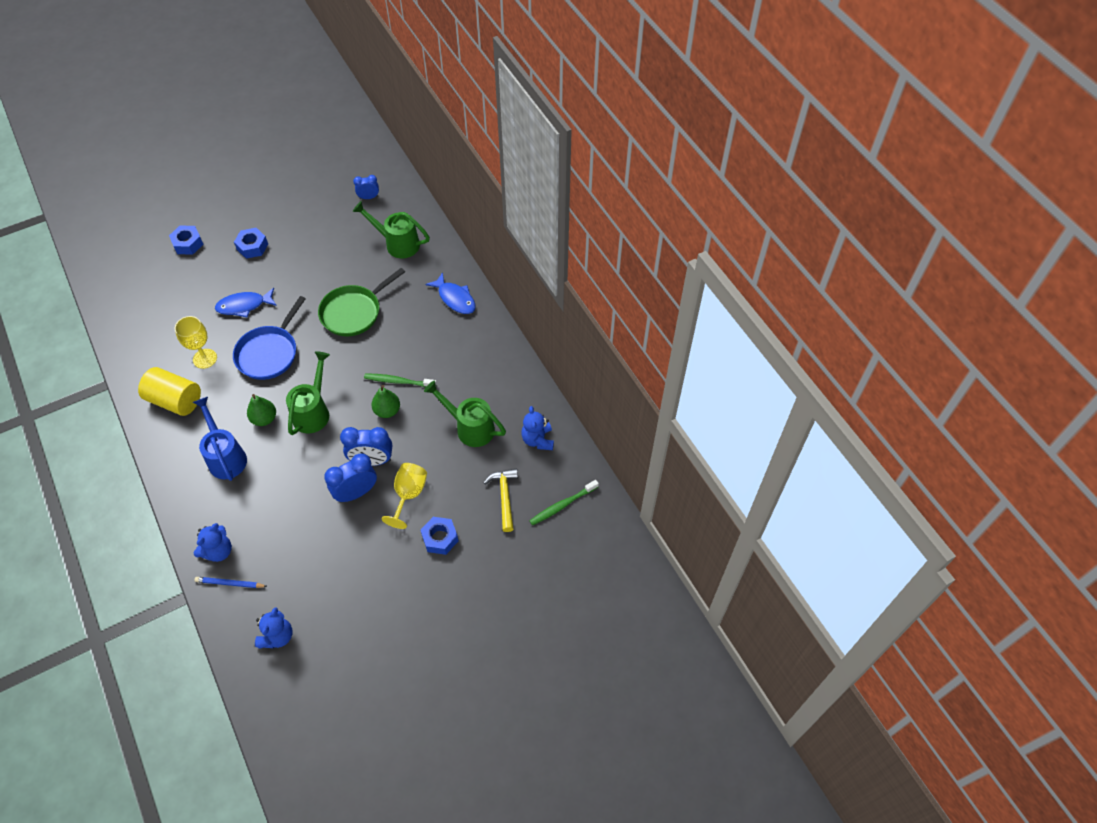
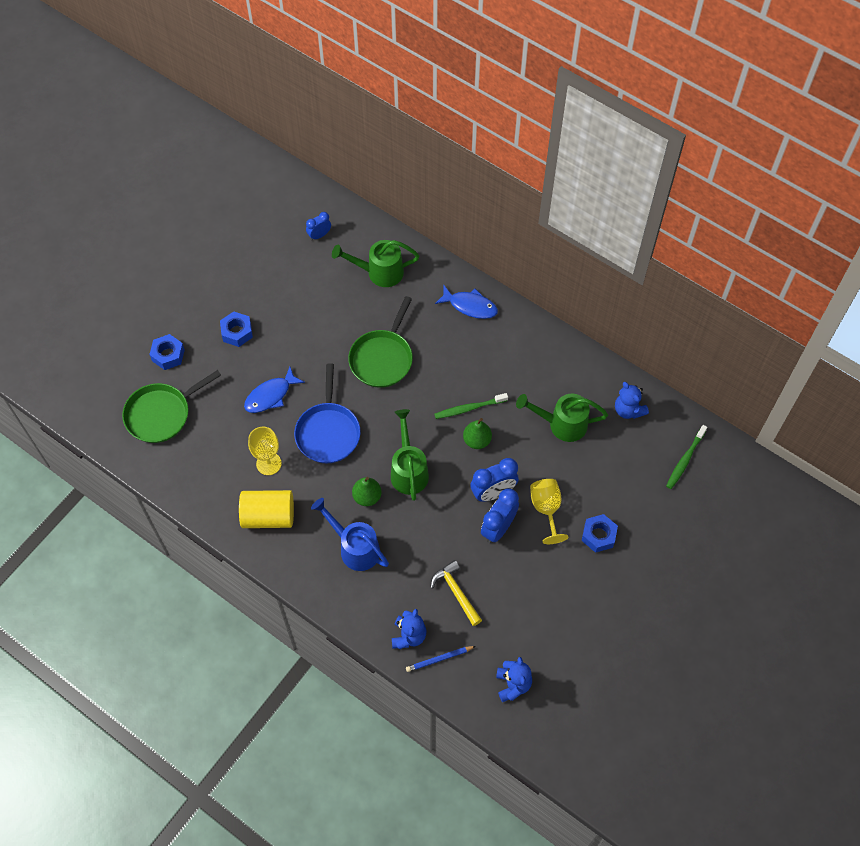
camera: 25 degrees left, 5 degrees up
(150, 286) = (161, 414): none -> green pan
(504, 497) = (631, 474): yellow hammer -> yellow hammer (456, 592)

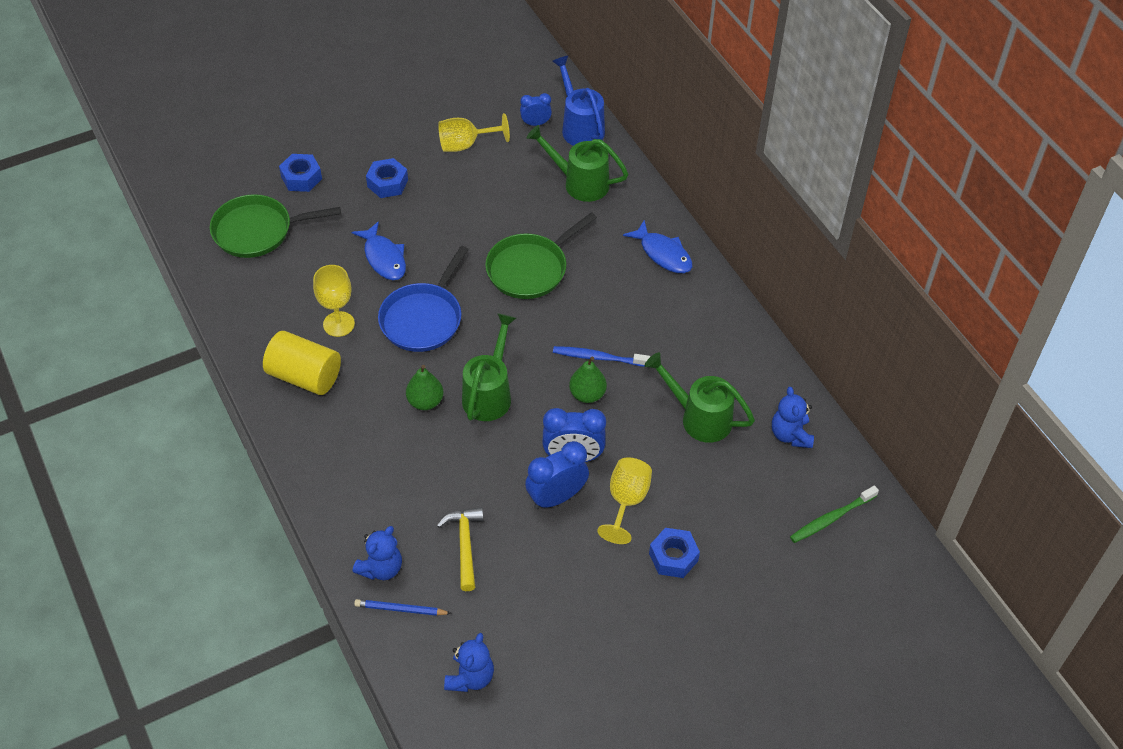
camera: 25 degrees right, 10 degrees down
(270, 395) = (384, 258): blue fish -> blue fish turned 105 degrees counterclockwise
(277, 275) = (465, 144): none -> yellow goblet
(355, 548) = (379, 448): blue watering can -> blue watering can (580, 127)
(469, 408) = (598, 357): green toothbrush -> blue toothbrush

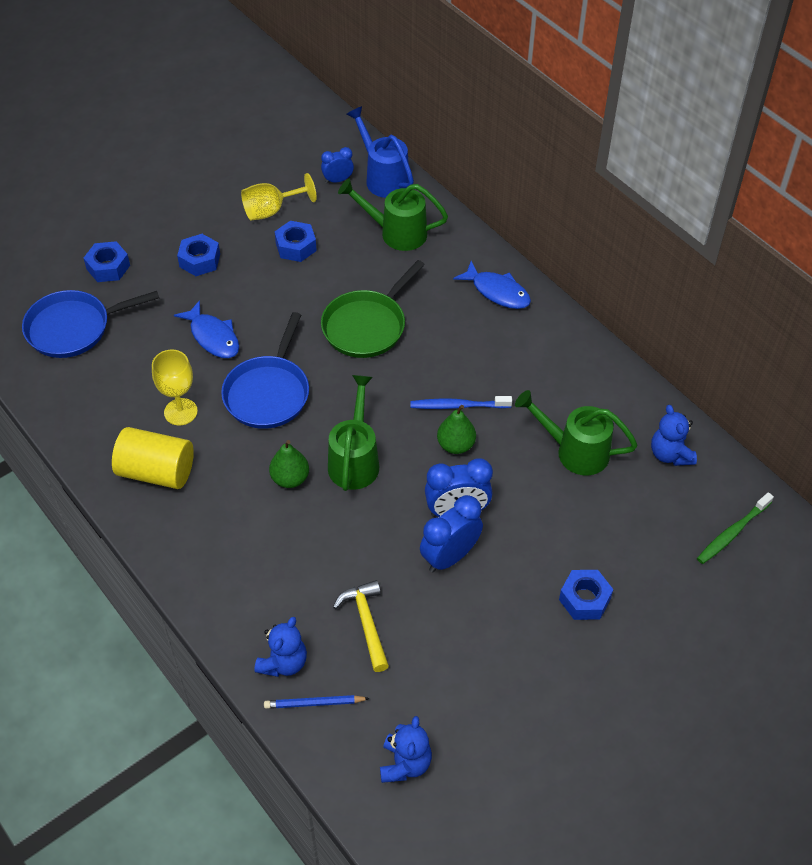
camera: 10 degrees left, 0 degrees up
(257, 231) = (73, 328): green pan -> blue pan
(480, 183) = (296, 247): none -> blue nut
(626, 501) = (522, 549): yellow goblet -> none

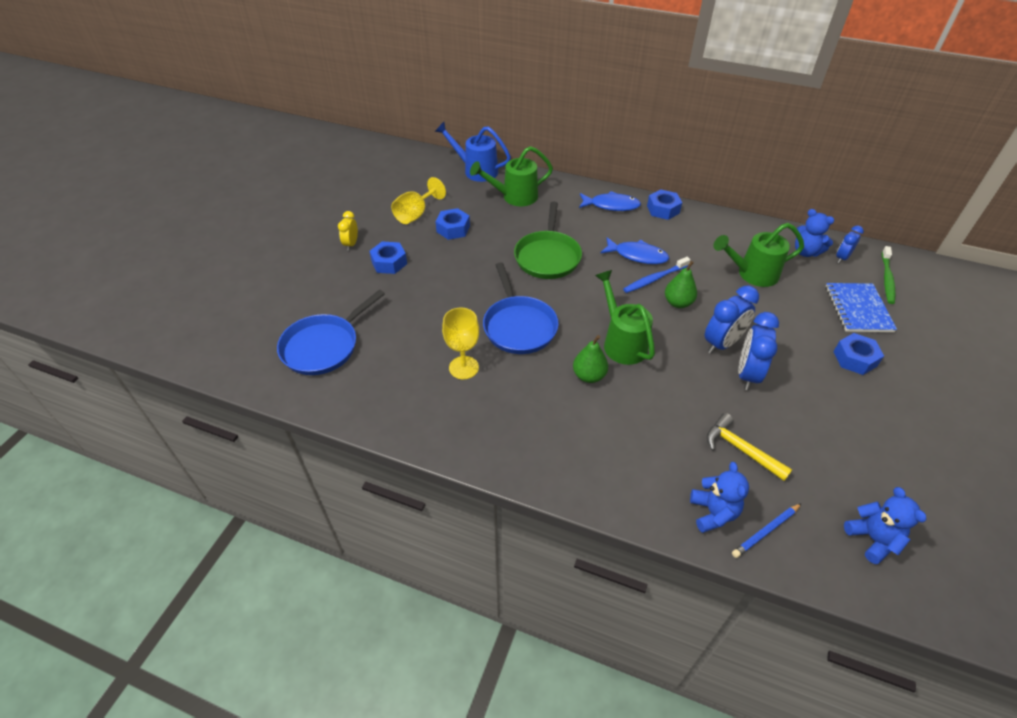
camera: 30 degrees left, 5 degrees down
(108, 267) = (319, 294): blue nut -> blue nut (663, 209)
(156, 472) = (482, 419): yellow cylinder -> none
(179, 221) = (351, 244): none -> yellow clock
(213, 337) = (443, 307): blue fish -> blue fish (637, 255)
(338, 180) = (446, 182): blue clock -> blue clock (842, 258)
(653, 549) = (858, 309): none -> blue notebook

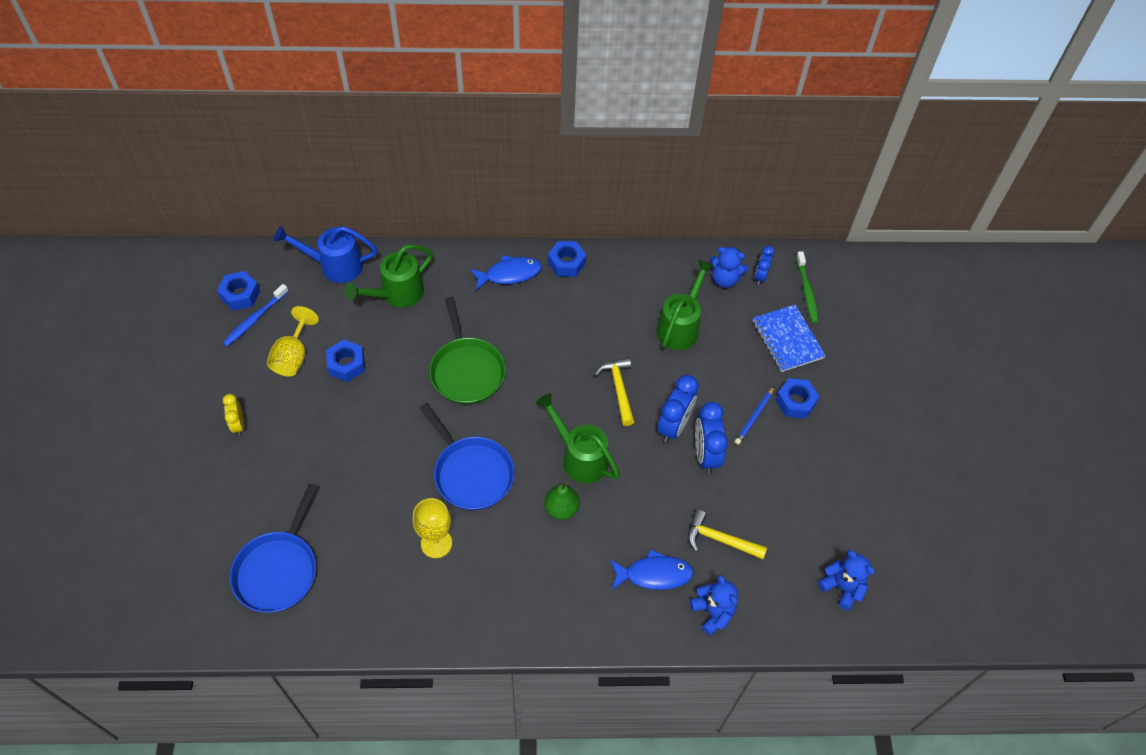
camera: 25 degrees left, 10 degrees up
(389, 262) = (295, 436): blue nut -> blue nut (240, 295)
(637, 255) = (560, 338): blue fish -> blue fish (654, 574)
(654, 279) = (587, 365): blue toothbrush -> blue toothbrush (255, 319)
(678, 303) = (618, 389): green pear -> yellow hammer
(752, 274) = (680, 326): green watering can -> green watering can turned 150 degrees clockwise
(765, 531) = (759, 613): blue pencil -> blue pencil (754, 417)

